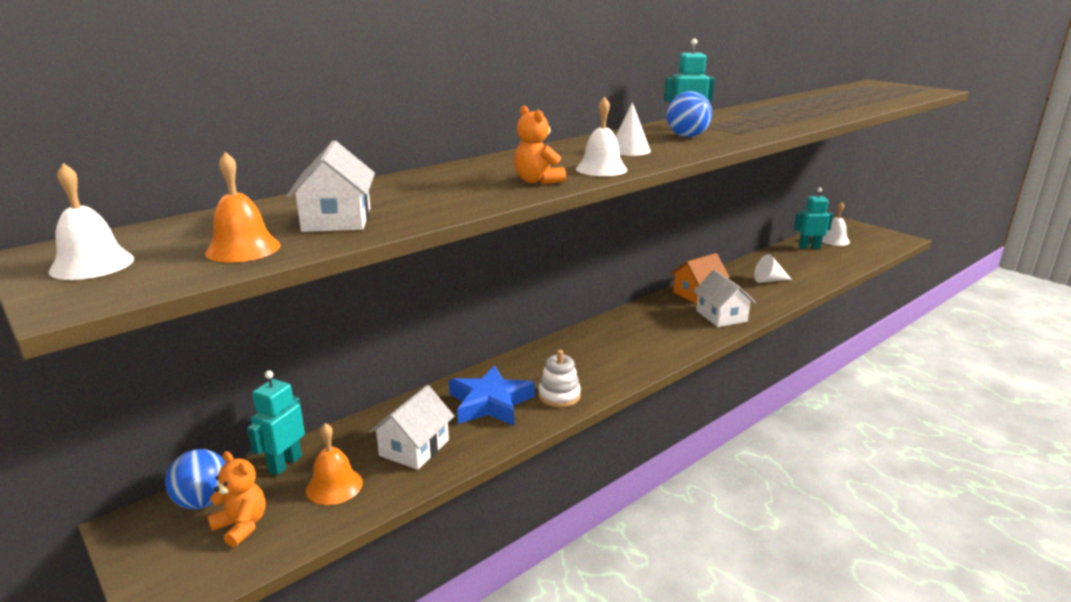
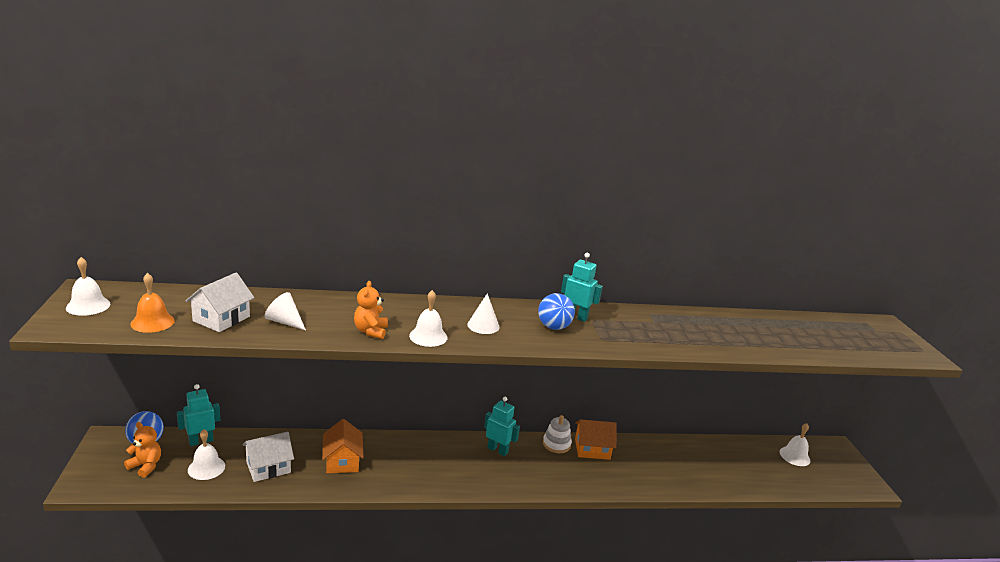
camera: 30 degrees right, 0 degrees up
(241, 526) = (145, 466): orange teddy bear -> orange teddy bear turned 45 degrees counterclockwise
(334, 486) = (206, 468): orange bell -> white bell
(490, 403) = (342, 461): blue star -> orange house
(559, 396) = (386, 478): white stacking toy -> white stacking toy (556, 444)
(721, 316) = (581, 476): white house -> none
(769, 280) = (669, 465): white cone -> white cone (284, 322)
(809, 247) = (758, 452): turquoise robot -> turquoise robot (498, 450)

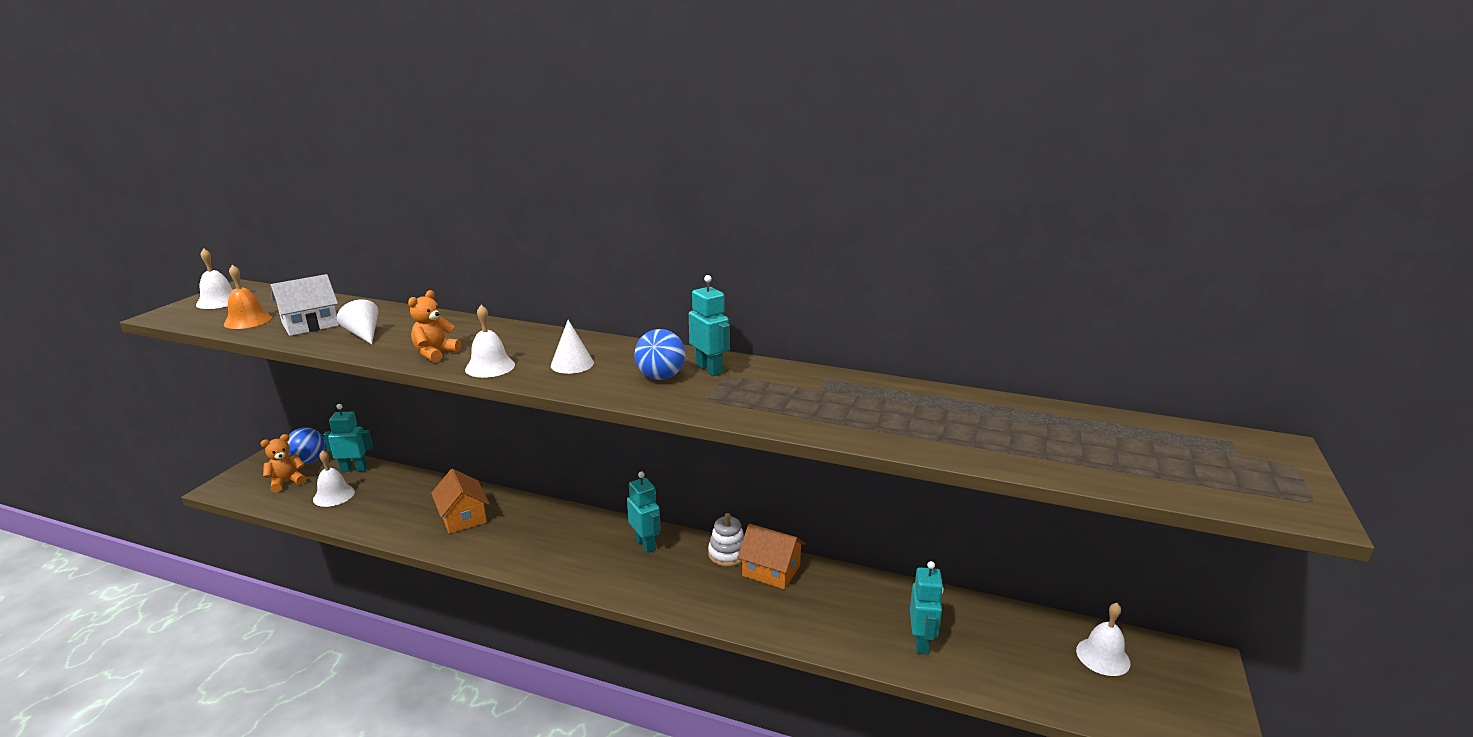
camera: 30 degrees right, 0 degrees up
(145, 466) = (287, 482): orange teddy bear -> orange teddy bear turned 90 degrees counterclockwise
(268, 467) = (387, 507): white house -> none
(342, 461) = (463, 517): orange house -> orange house turned 45 degrees counterclockwise
(708, 472) = (921, 642): none -> turquoise robot

